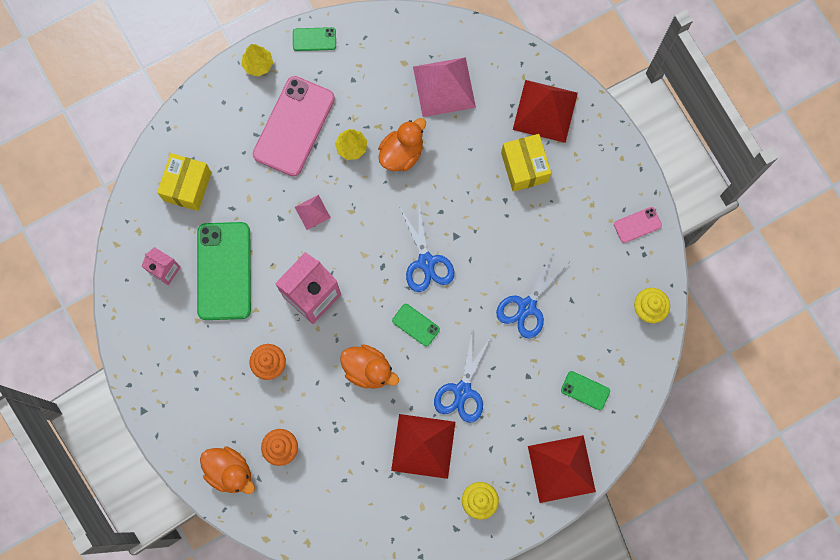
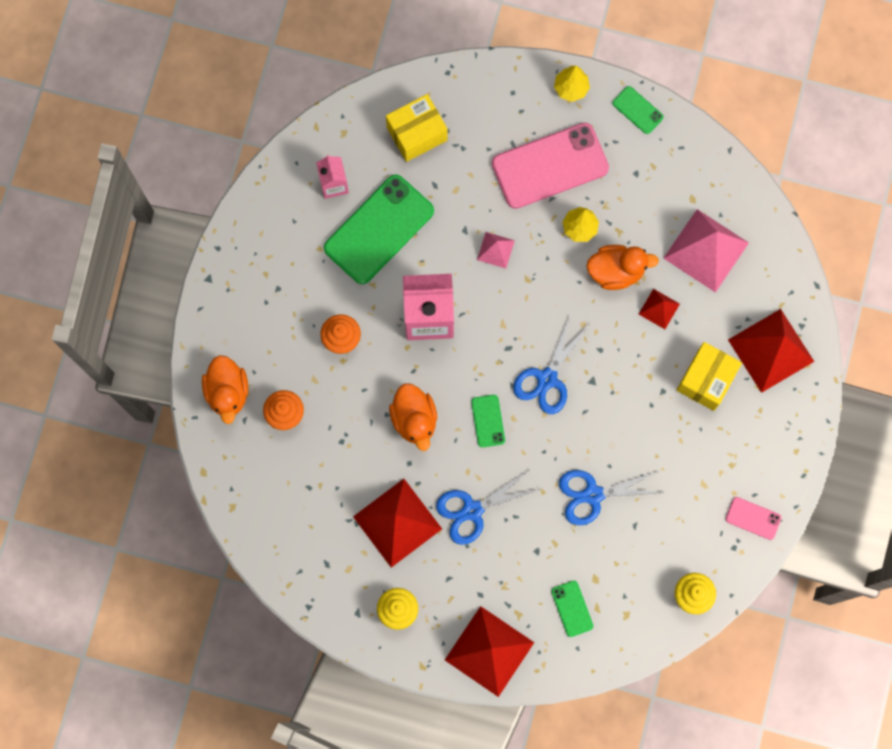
camera: 45 degrees right, 0 degrees up
(451, 151) = (659, 309): none -> red pyramid

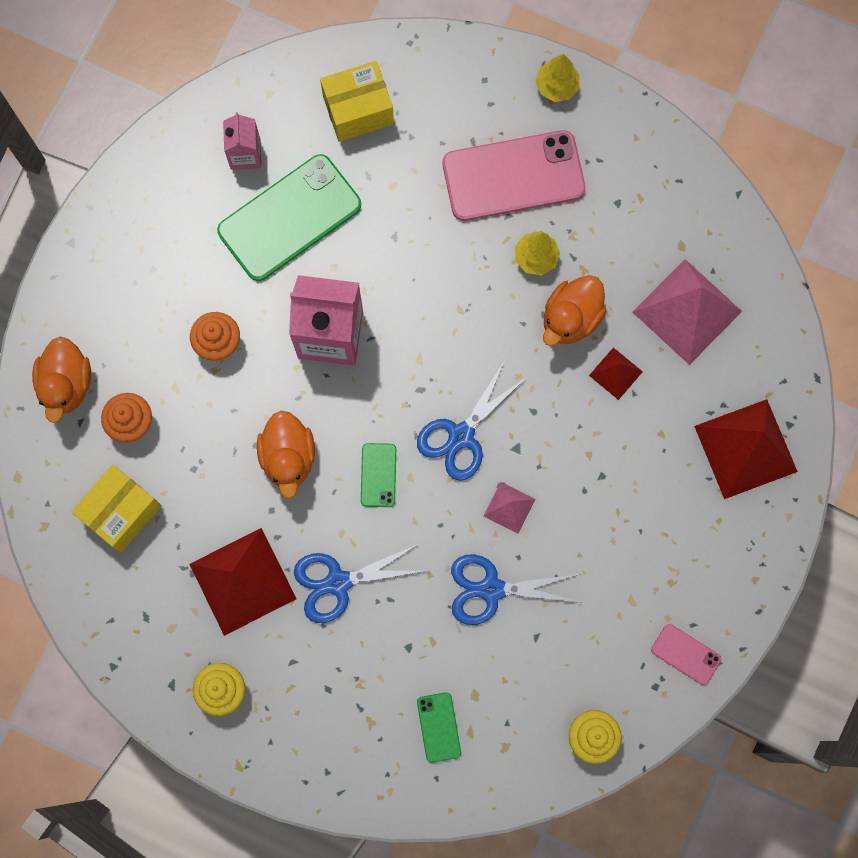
camera: 10 degrees right, 0 degrees up
(489, 651) = (325, 762): red pyramid -> none
(495, 250) = (427, 267): pink pyramid -> pink pyramid (509, 507)
(616, 271) = (571, 318): orange duck -> orange duck turned 120 degrees clockwise
(637, 110) = (633, 126): green phone -> none
(706, 380) = (658, 471): yellow box -> yellow box (121, 512)

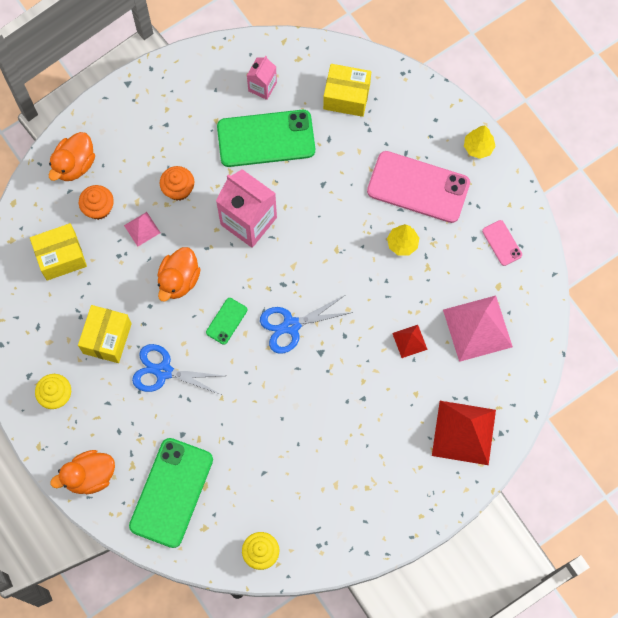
camera: 30 degrees right, 5 degrees down
(242, 581) = (107, 338): red pyramid -> yellow box
(439, 727) = (171, 492): green phone -> green phone, size x2.19
(491, 589) = (253, 428): blue scissors -> none
(509, 507) = (294, 385): pink pyramid -> pink pyramid (142, 229)
(571, 318) = (401, 292): orange duck -> orange duck (90, 476)
(686, 654) = (350, 536): pink phone -> pink phone (502, 243)

